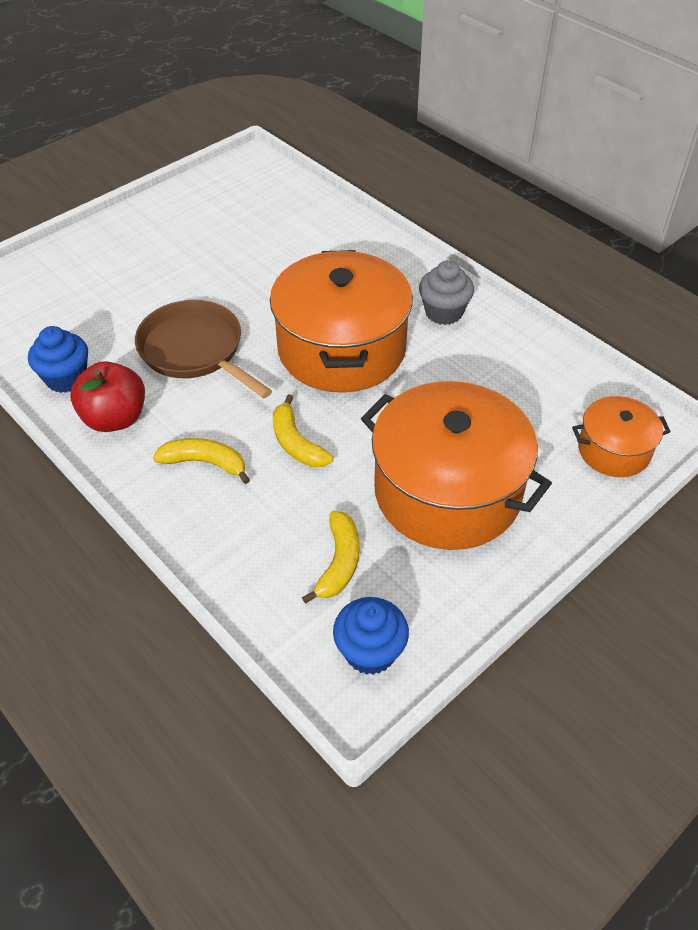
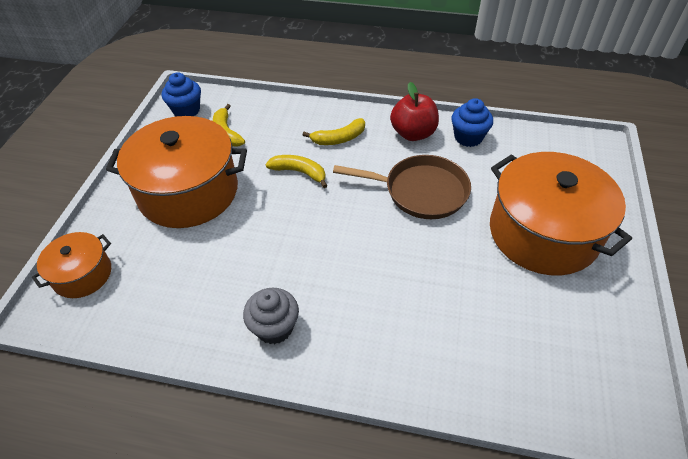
camera: 145 degrees right, 0 degrees up
(342, 349) = (327, 247): orange pot -> orange pot (543, 233)

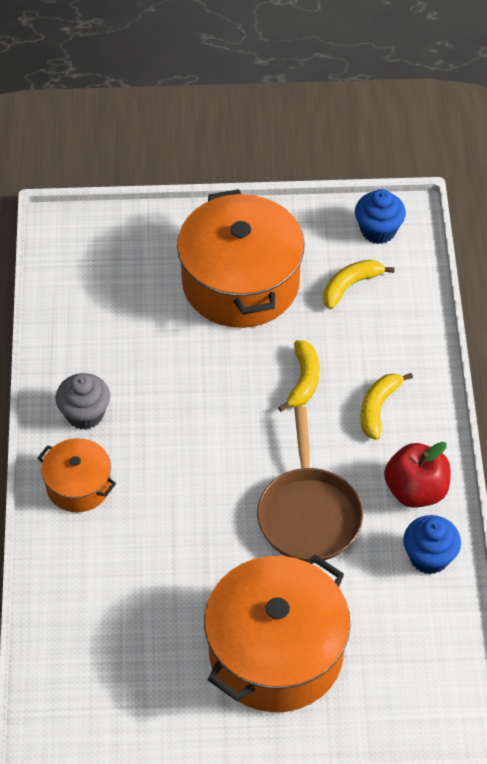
camera: 75 degrees right, 5 degrees up
(82, 274) = (107, 236): orange pot -> orange pot (78, 485)
(339, 138) = (378, 408): yellow banana -> yellow banana turned 60 degrees clockwise

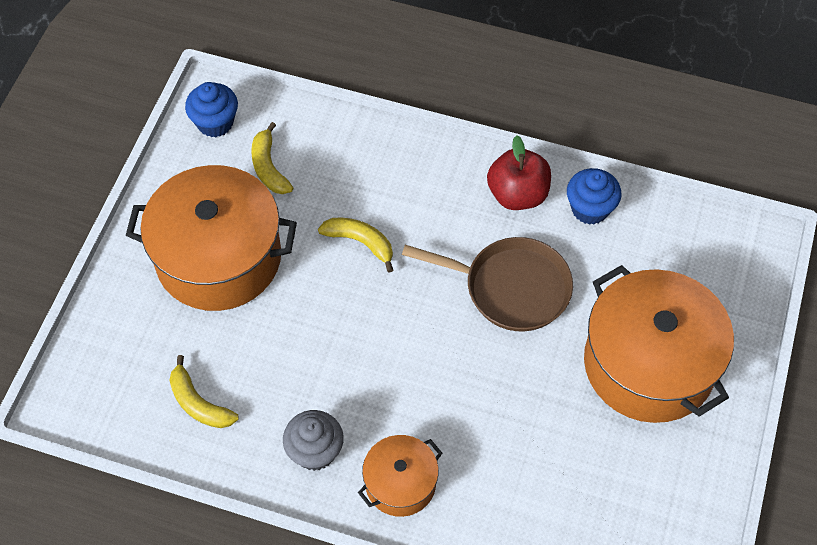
camera: 70 degrees left, 5 degrees up
(378, 408) = (417, 193): yellow banana -> yellow banana (199, 403)

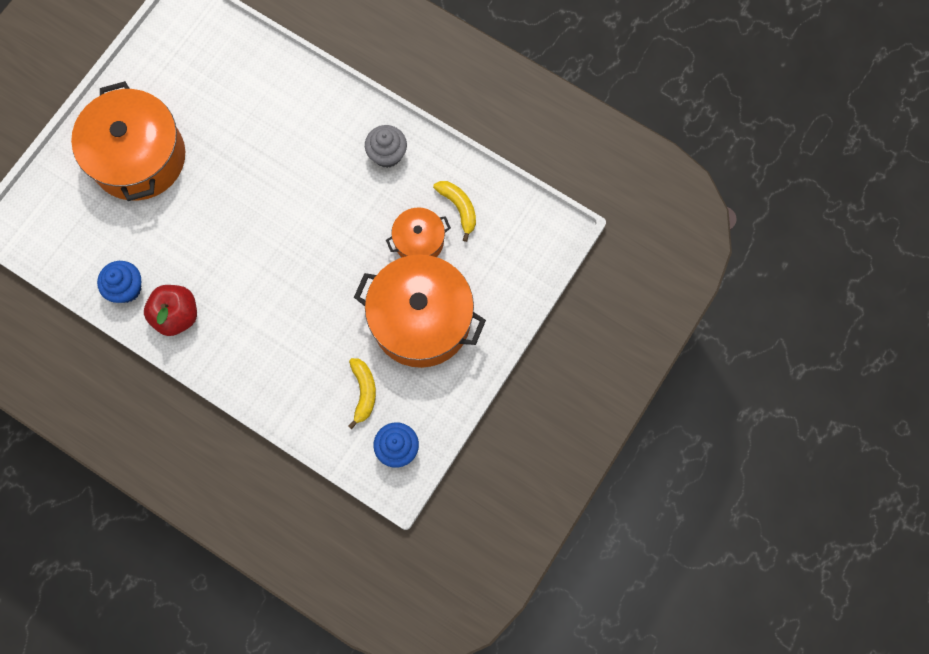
camera: 165 degrees left, 15 degrees up
(360, 242) = (310, 305): yellow banana -> none
(400, 483) = (337, 119): orange pot -> orange pot (419, 241)
(511, 288) = (212, 238): brown pan -> none

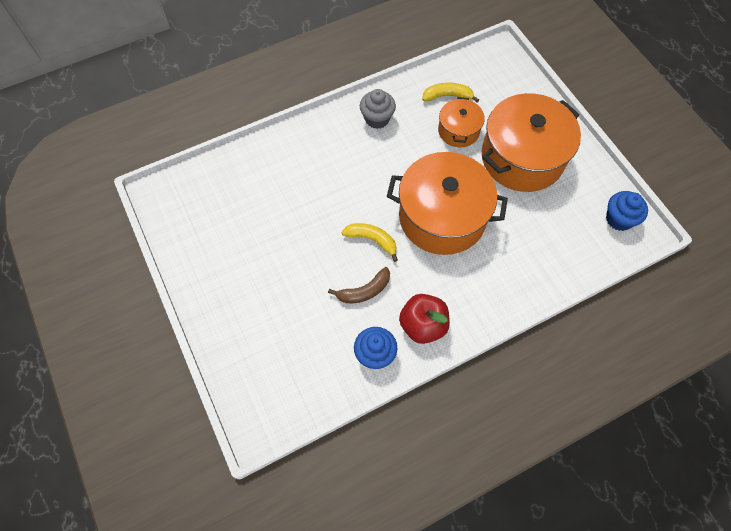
camera: 60 degrees left, 10 degrees down
(138, 157) = (261, 288): orange pot -> orange pot (442, 217)
(184, 246) = (364, 291): none -> brown banana
(363, 392) = (561, 220): yellow banana -> yellow banana (372, 240)

